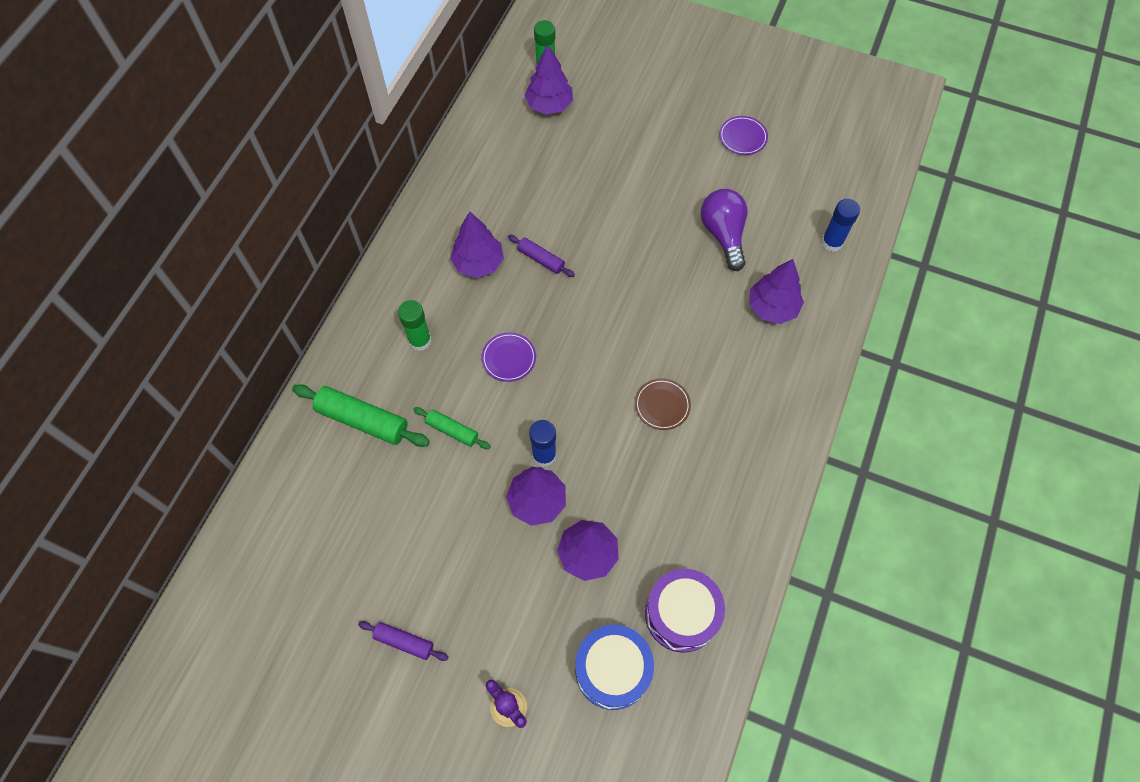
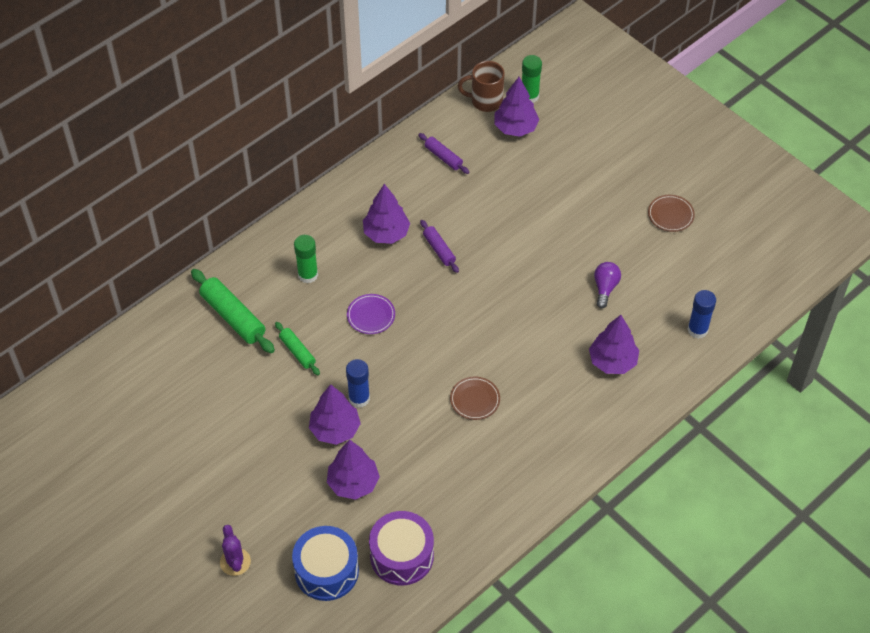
camera: 25 degrees right, 10 degrees down
(404, 642) = (182, 485): purple rolling pin -> purple rolling pin (443, 157)
(505, 89) = (485, 101): none -> brown mug
(723, 235) = (605, 288): purple light bulb -> purple light bulb, size x0.63
(743, 137) = (670, 215): purple plate -> brown plate

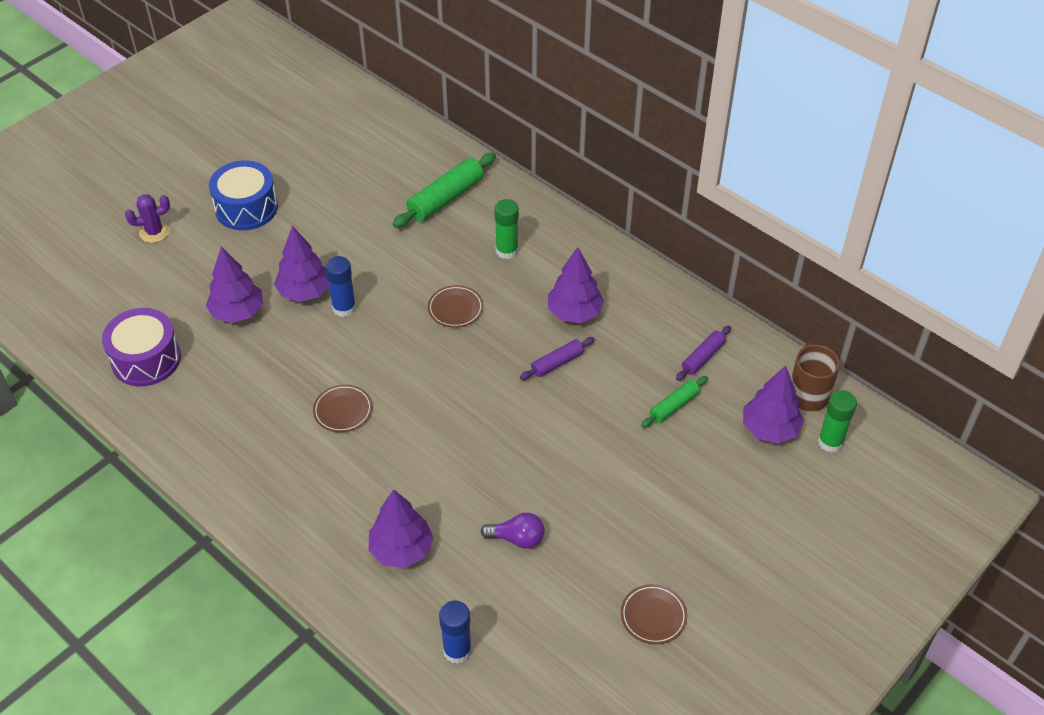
camera: 85 degrees right, 5 degrees down
(297, 351) = (403, 252): green rolling pin -> green rolling pin (674, 406)
(326, 571) = (136, 300): blue drum -> blue drum (246, 208)
(371, 315) = (455, 308): purple plate -> brown plate

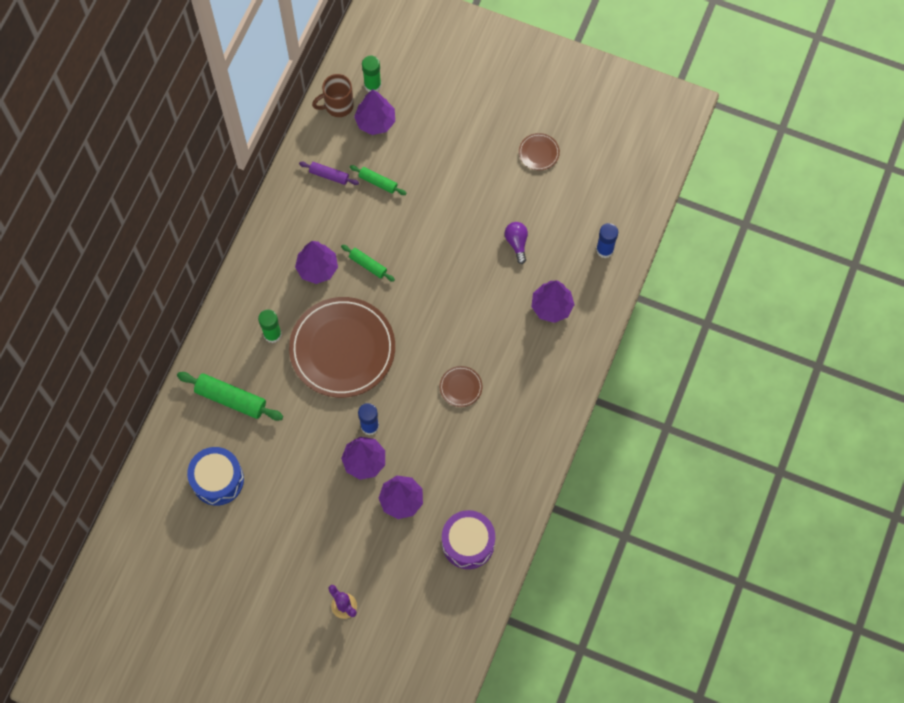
camera: 110 degrees left, 20 degrees up
(246, 208) = (293, 547): blue drum -> blue drum (217, 480)
(455, 308) = (342, 349): brown plate -> brown plate, size x2.48
(557, 363) = (368, 265): purple rolling pin -> green rolling pin

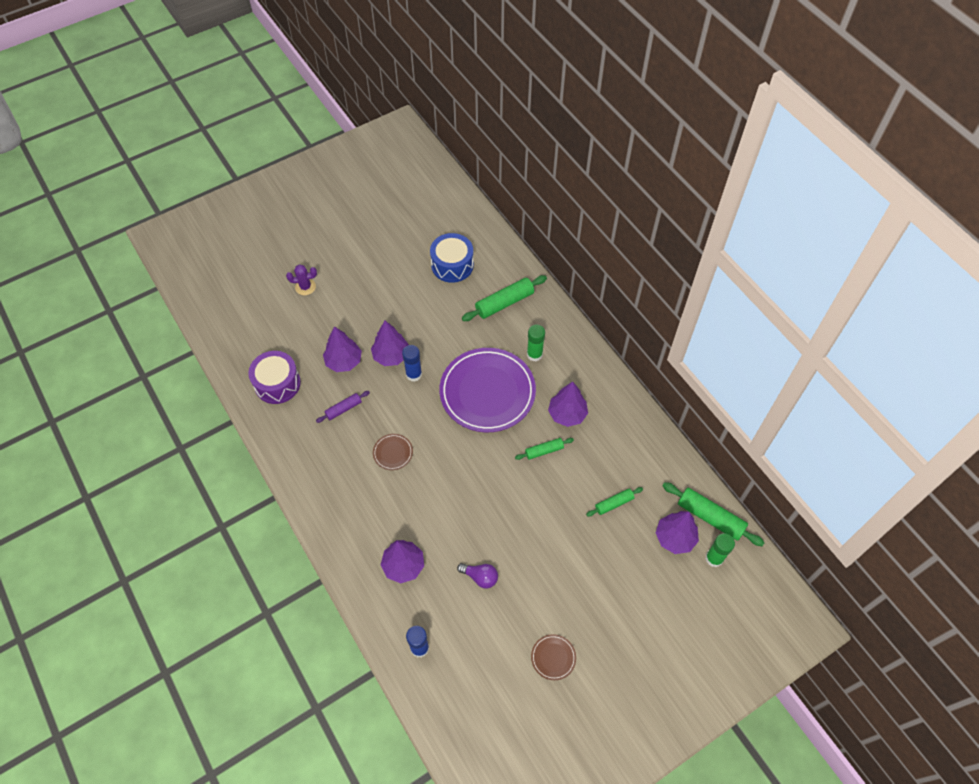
camera: 125 degrees right, 10 degrees down
(329, 175) = (645, 470): purple rolling pin -> purple rolling pin (343, 409)
(338, 105) = (710, 517): brown mug -> green rolling pin
(342, 349) = (487, 392): brown plate -> purple plate

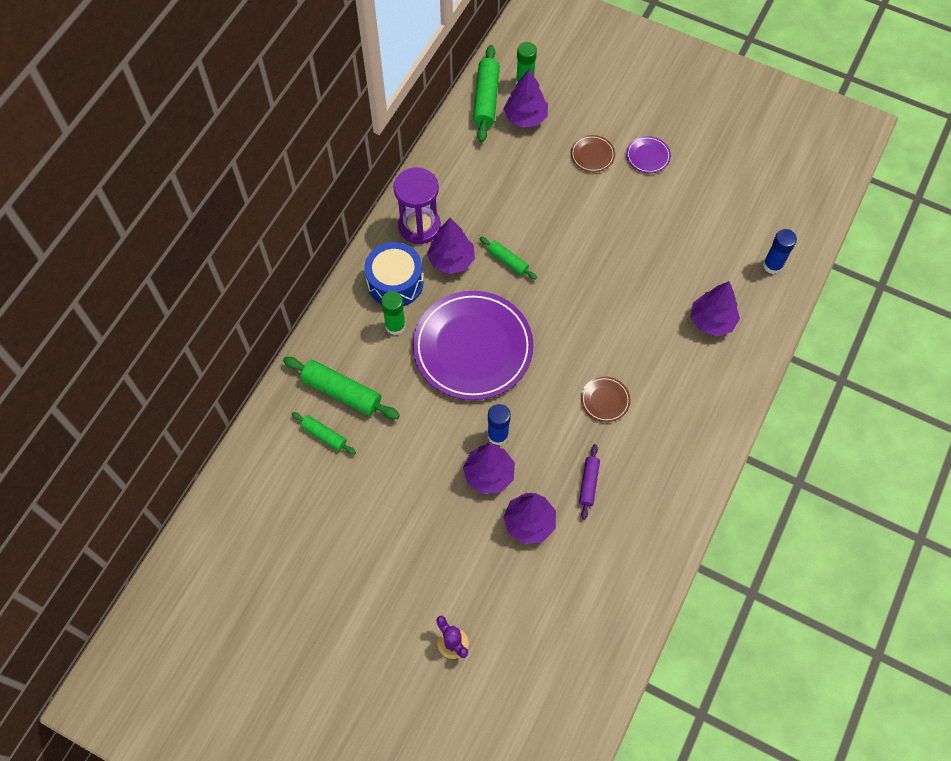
camera: 120 degrees left, 5 degrees up
(277, 383) = (605, 580): purple drum -> none
(343, 409) = (588, 483): purple rolling pin -> purple rolling pin turned 75 degrees clockwise
(452, 265) = (317, 481): blue drum -> blue drum (395, 282)
(480, 577) = (674, 251): purple light bulb -> none
(553, 657) = (701, 161): brown plate -> brown plate (592, 155)
(583, 614) = (648, 156): none -> purple plate
(609, 408) = (419, 226): none -> purple hourglass
(614, 504) = (524, 177): green rolling pin -> green rolling pin (324, 435)

